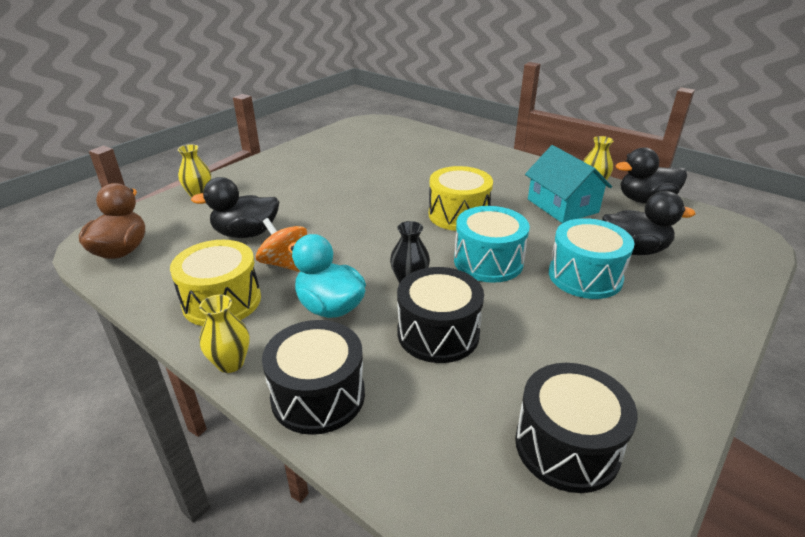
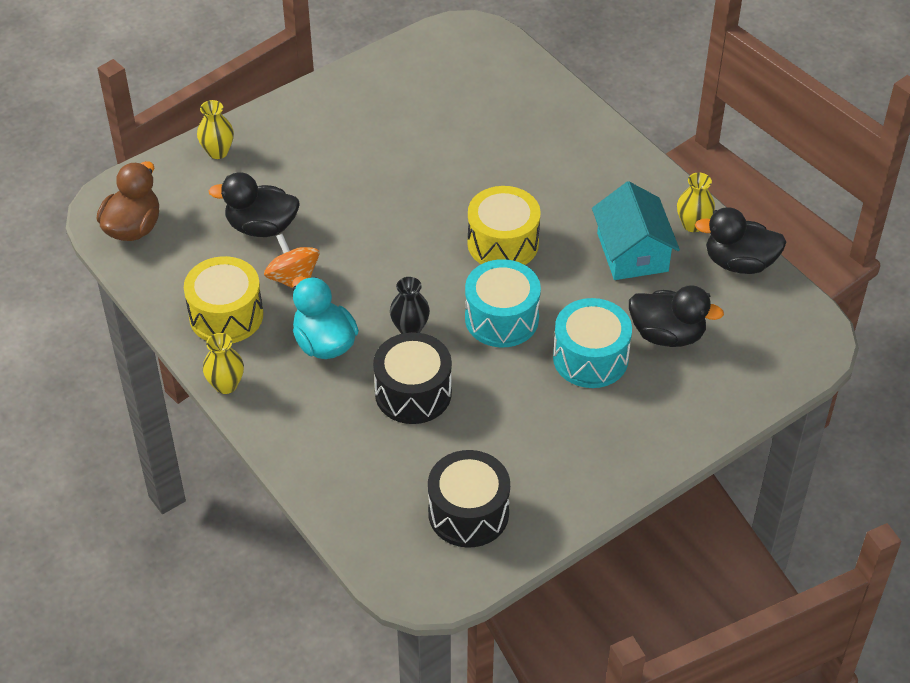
camera: 15 degrees right, 15 degrees up
(318, 396) = (291, 430): black drum -> none

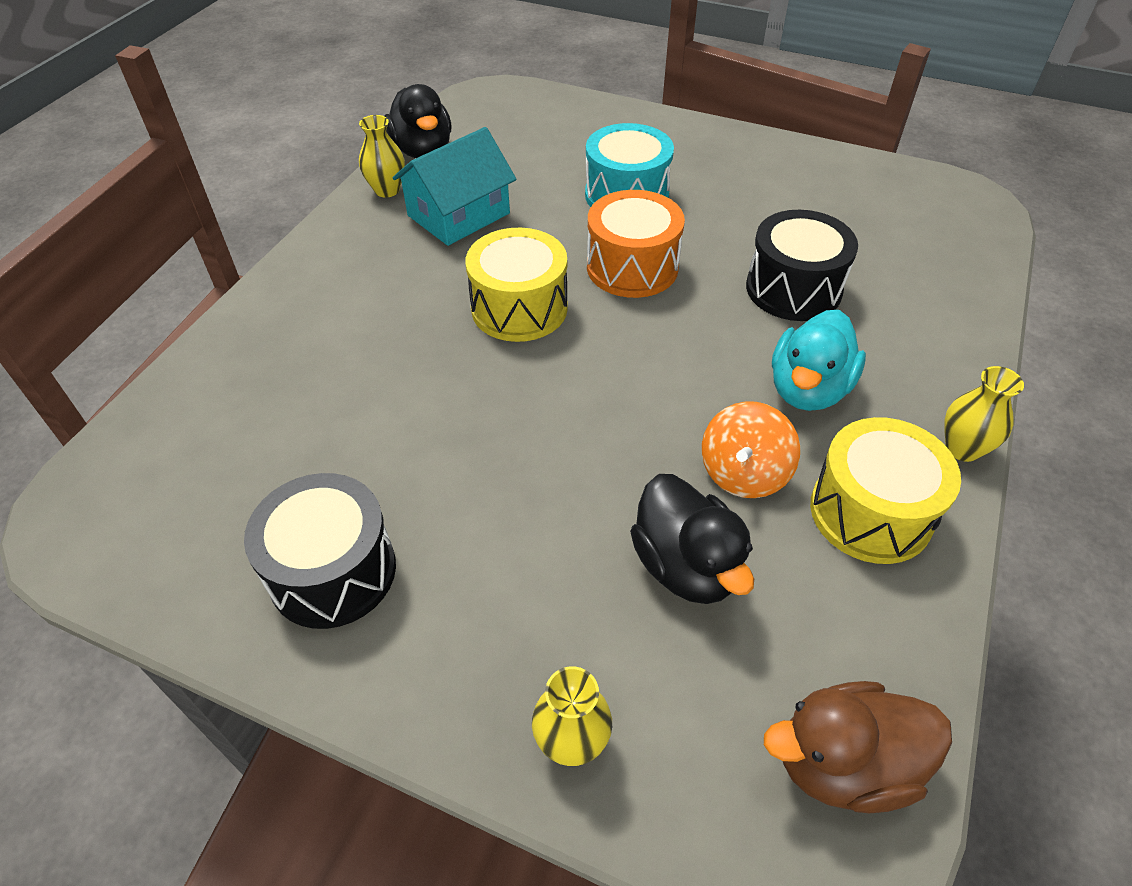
camera: 120 degrees left, 0 degrees up
(410, 329) = (714, 328): black vase -> none
(468, 513) = (876, 202): black drum -> black drum (333, 571)
(501, 318) = (632, 267): turquoise drum -> orange drum
(667, 334) = (553, 163): black duck -> none

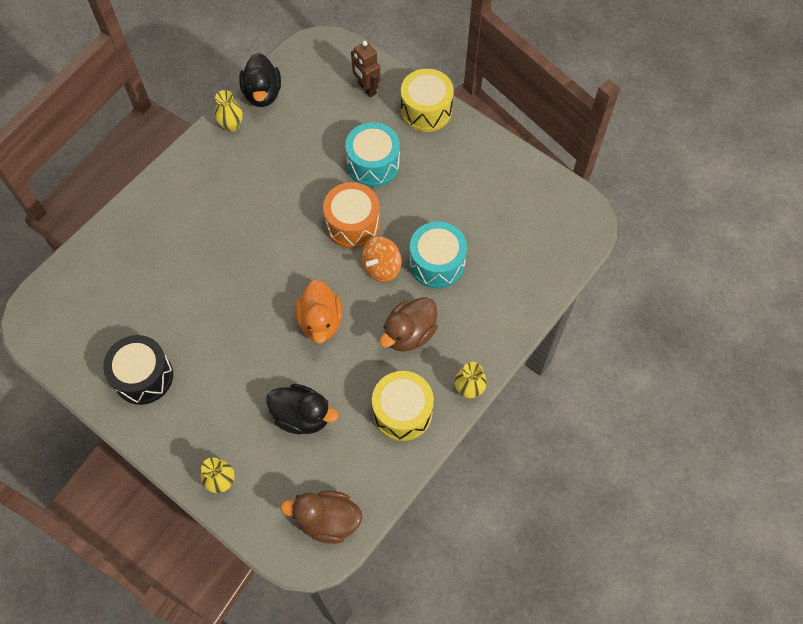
camera: 15 degrees right, 15 degrees up
(458, 214) = (267, 157): turquoise house -> none
(519, 308) = (278, 239): yellow drum -> yellow drum (426, 110)
(574, 122) = (366, 88): none -> brown robot
(645, 405) = (320, 322): none -> orange duck
(686, 566) = (302, 416): black duck -> black duck turned 60 degrees counterclockwise
(743, 473) = (352, 374): orange spinning top -> orange spinning top (381, 267)
(793, 289) = (437, 263): black drum -> turquoise drum
(808, 389) = (409, 333): turquoise duck -> brown duck

